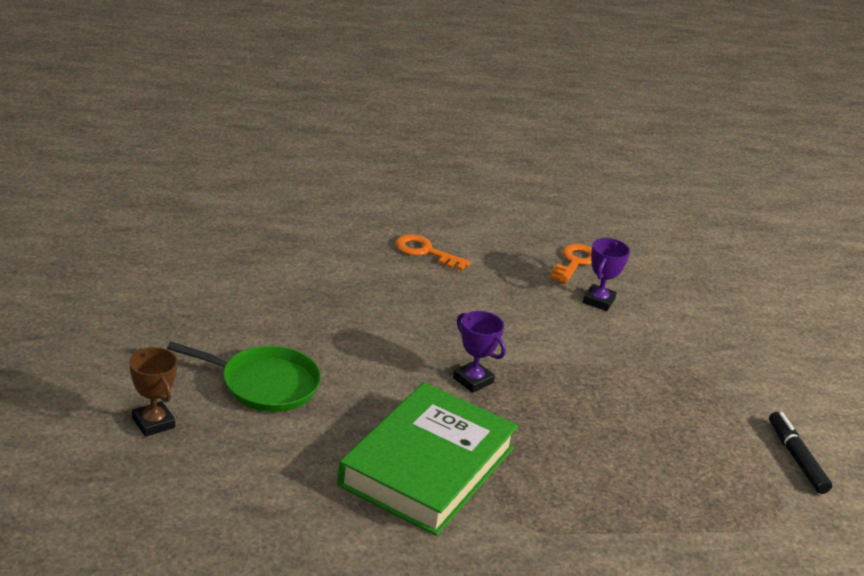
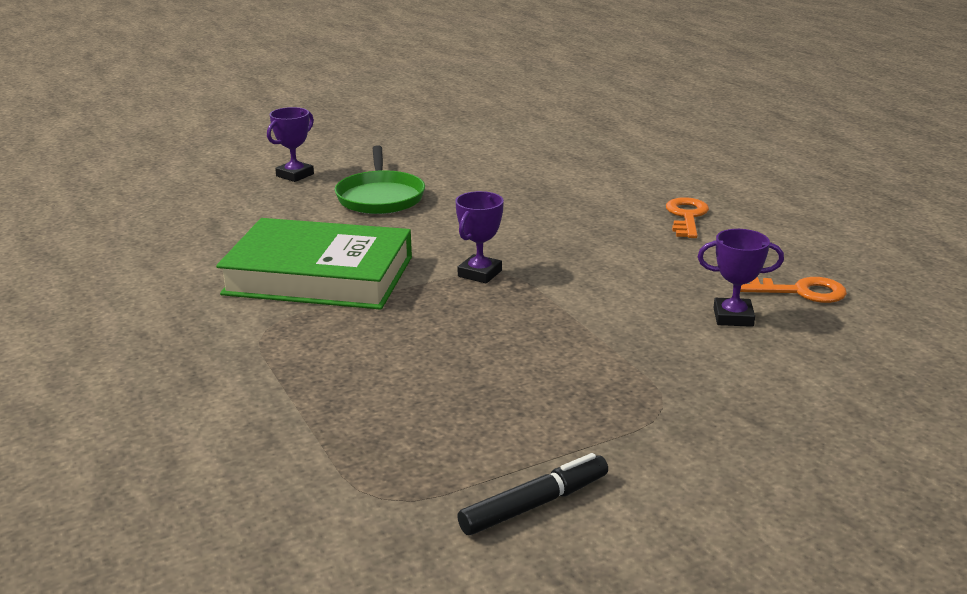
camera: 75 degrees right, 5 degrees down
(153, 423) = (295, 175): brown trophy -> purple trophy

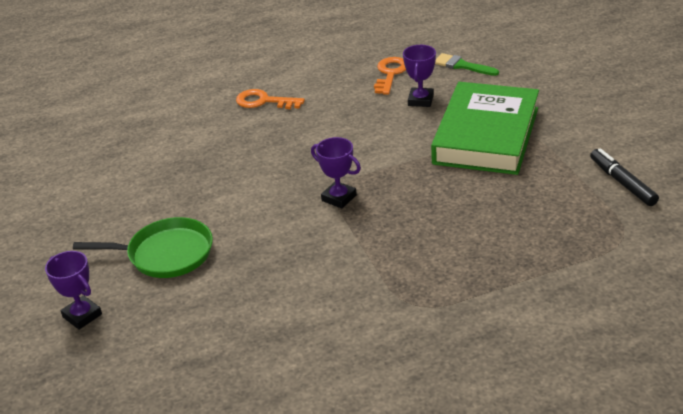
camera: 80 degrees left, 10 degrees up
(319, 275) = (325, 282): green book -> green book (486, 136)
(859, 348) = (462, 65): none -> green brush

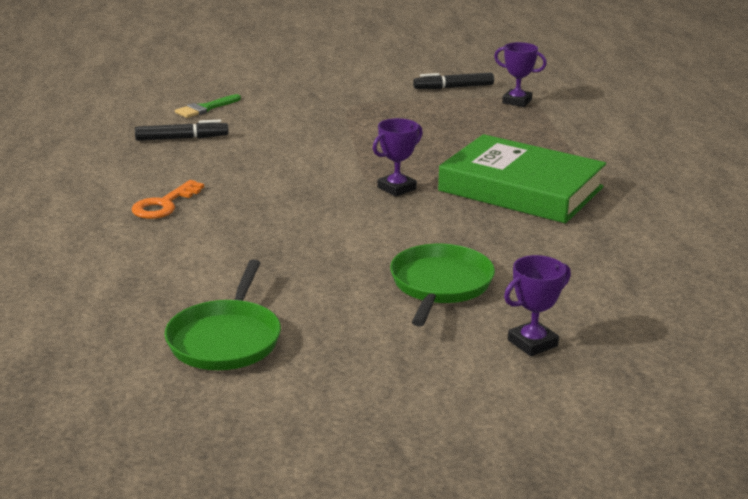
camera: 80 degrees left, 10 degrees down
(74, 178) = (226, 339): none -> green pan
(390, 74) = (182, 138): orange key -> black marker
(420, 100) = (251, 133): purple trophy -> purple trophy (517, 101)
(486, 136) = (342, 118): green book -> green book (520, 189)

